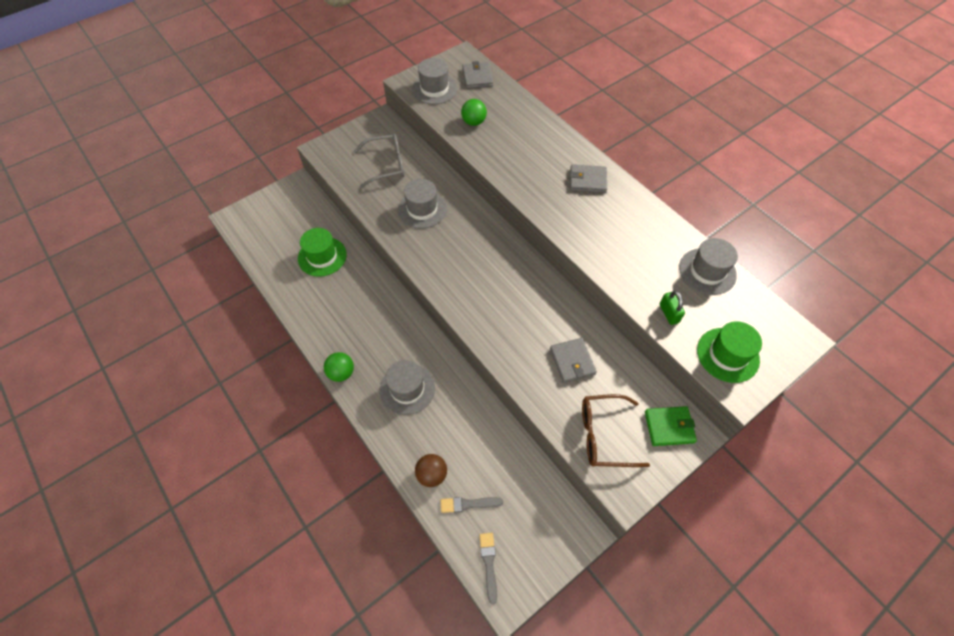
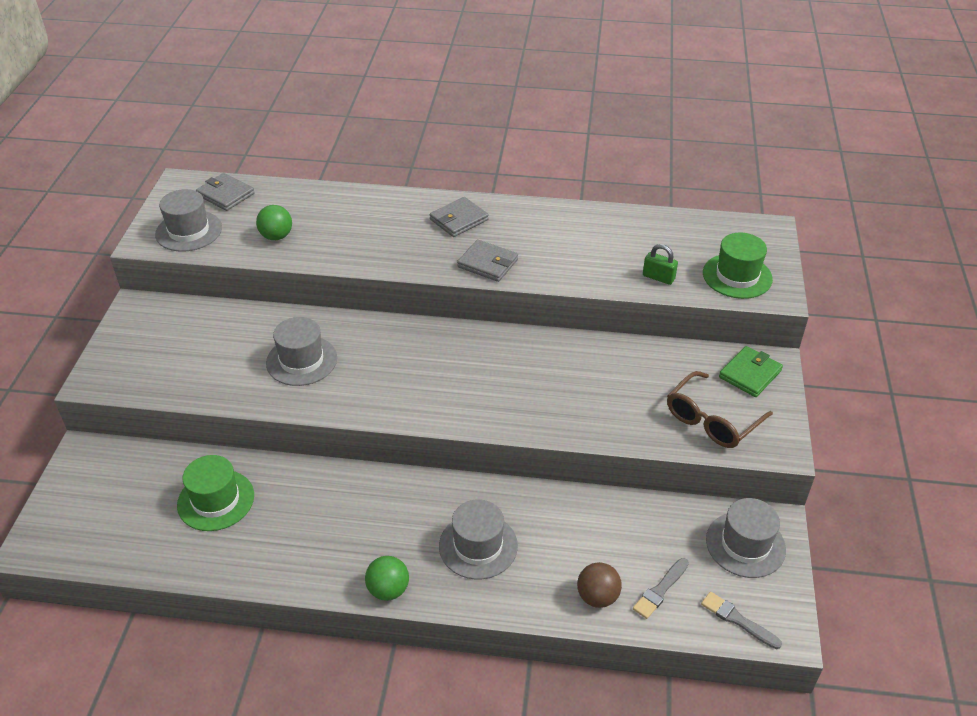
camera: 45 degrees left, 15 degrees down
(387, 165) = (203, 346): grey glasses -> none
(572, 361) = (615, 385): grey wallet -> grey wallet (487, 263)
(707, 271) = (647, 227): grey hat -> grey hat (745, 544)

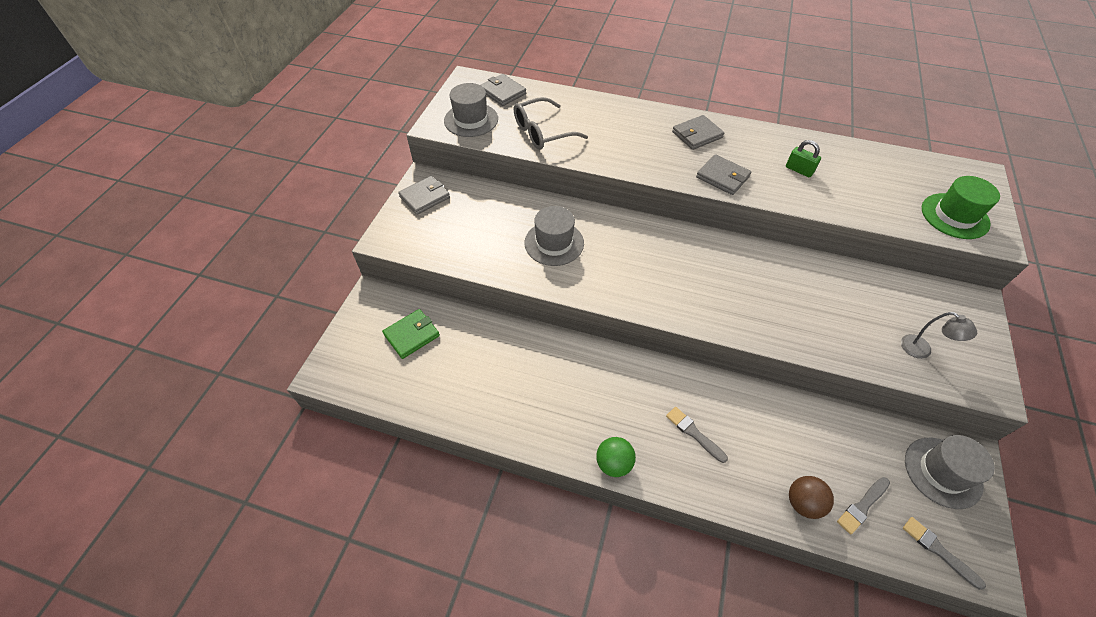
camera: 10 degrees right, 10 degrees up
(139, 328) = (425, 197): none -> grey wallet
(216, 500) = (473, 354): green hat -> none
(276, 236) = (542, 132): green ball -> grey glasses
(478, 546) = (694, 433): grey hat -> grey brush
(658, 277) = (879, 208): green padlock -> green padlock (799, 170)
(711, 420) = (922, 350): brown glasses -> grey lamp
(750, 374) = (956, 309): green wallet -> green wallet (412, 335)

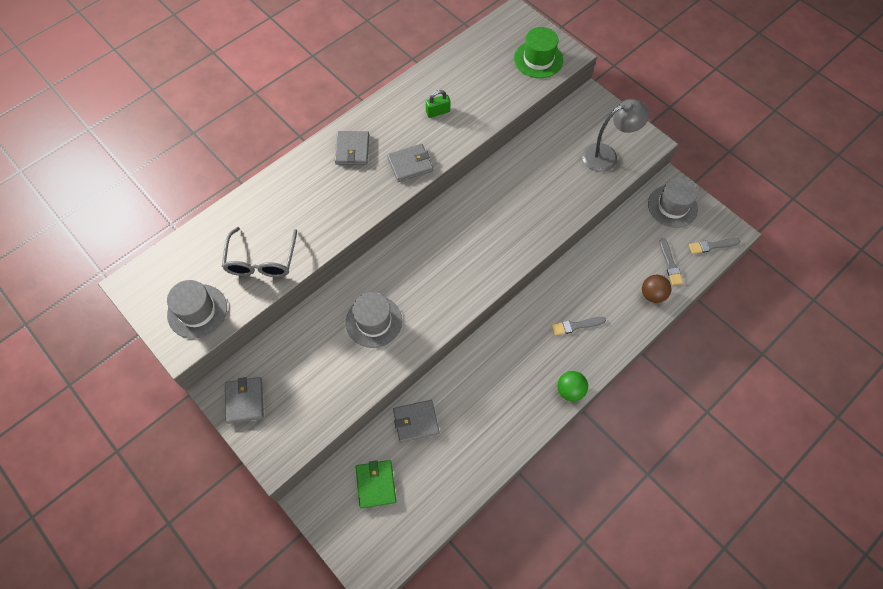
camera: 60 degrees left, 10 degrees up
(503, 92) = (177, 263): grey wallet -> grey wallet (416, 421)
(922, 350) = (607, 156): grey lamp -> grey lamp, size x1.67

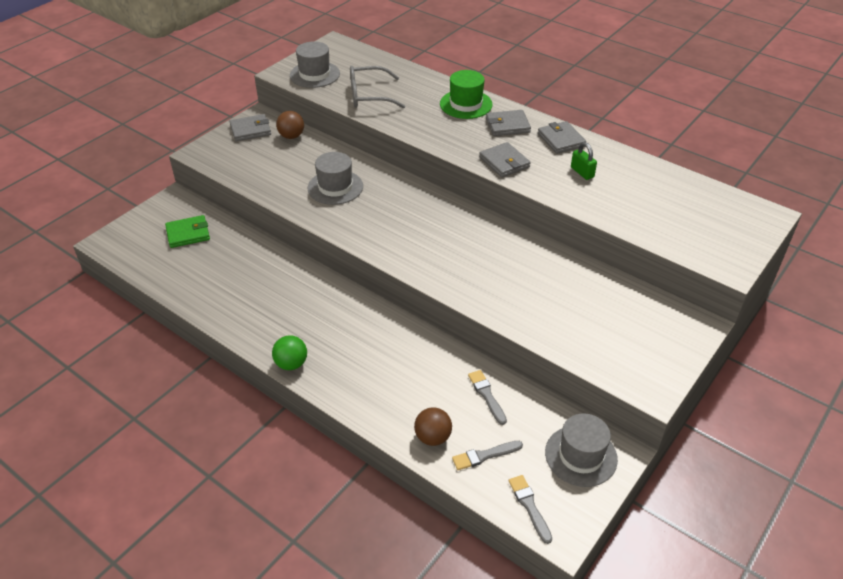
camera: 80 degrees right, 20 degrees down
(271, 357) = (291, 136): none -> brown ball
(416, 421) = (249, 251): grey wallet -> grey wallet (561, 140)
(538, 59) = (706, 240): green hat -> green hat (466, 104)
(576, 325) = (374, 363): grey brush -> grey brush (487, 395)
(607, 156) = (609, 346): grey lamp -> none

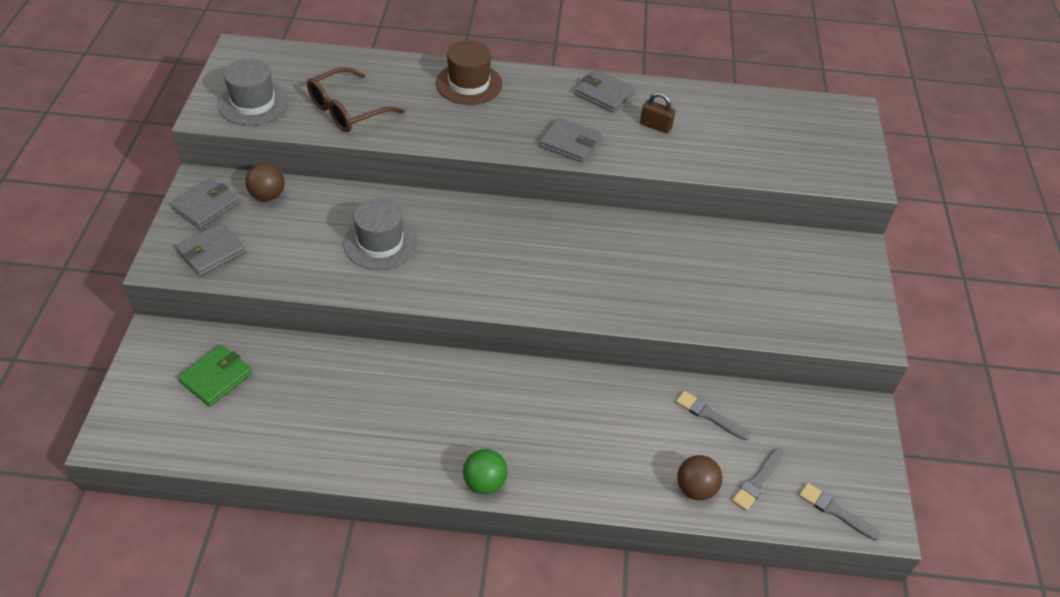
camera: 35 degrees left, 5 degrees up
(368, 96) = (347, 110): grey glasses -> brown glasses
(466, 104) = (469, 84): green hat -> brown hat
(507, 125) = (535, 95): grey wallet -> grey wallet (211, 252)
(581, 455) = (838, 434): grey hat -> none
(582, 172) = (655, 126): green padlock -> brown padlock

